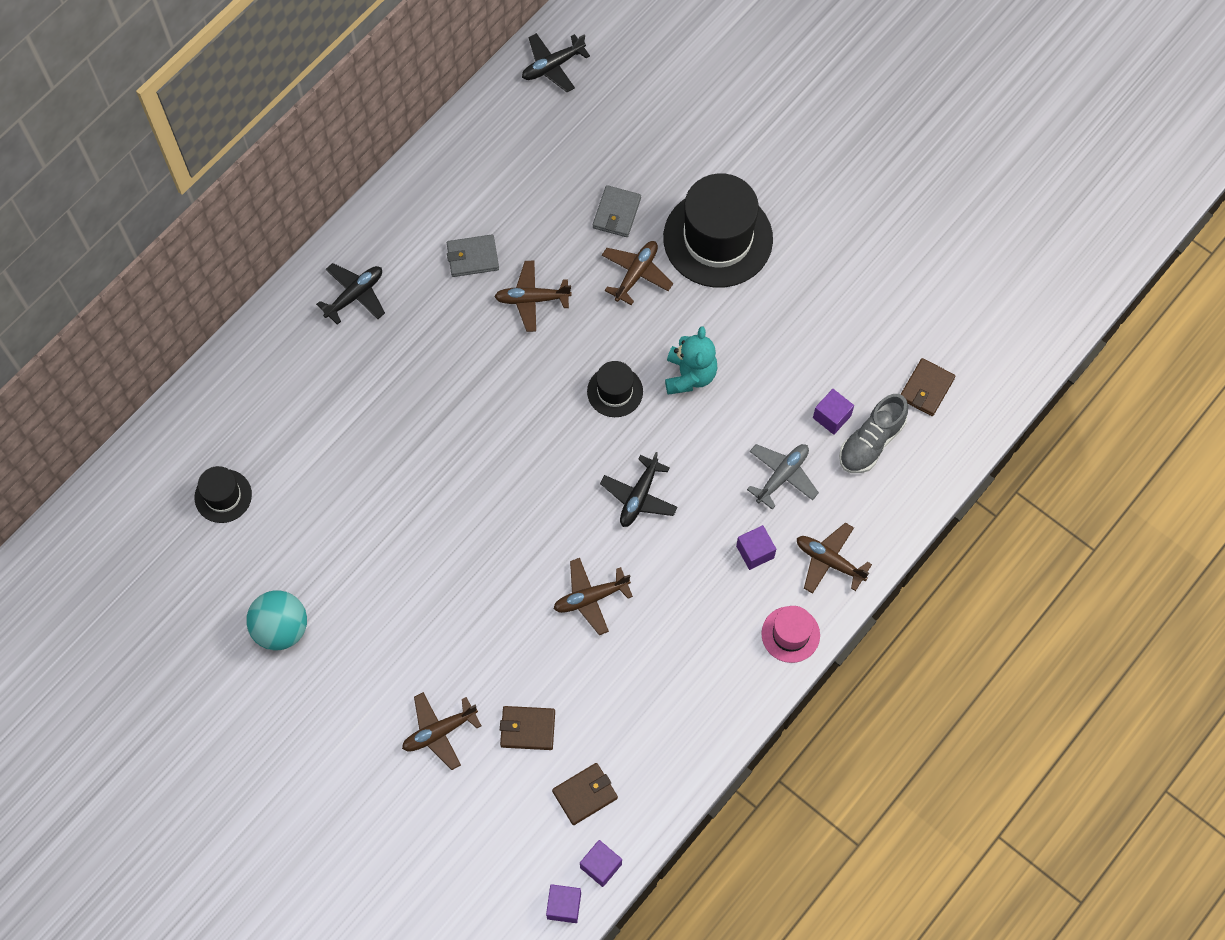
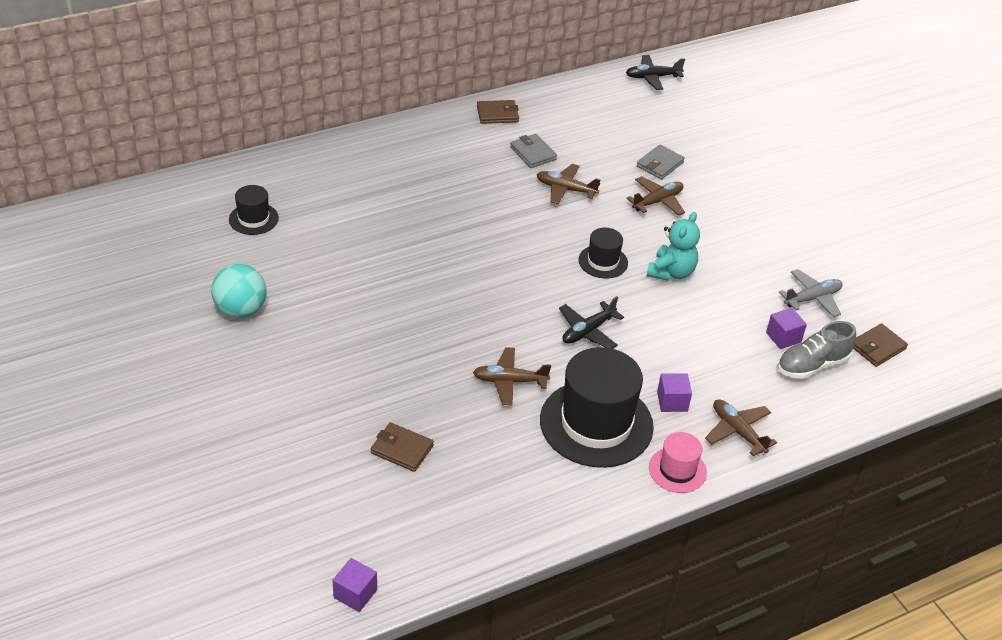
camera: 20 degrees right, 25 degrees down
(355, 295) = (430, 145): black plane -> none
(439, 732) = (324, 423): brown plane -> none
(472, 257) = (533, 153): grey wallet -> grey wallet turned 45 degrees clockwise
(585, 794) = (425, 516): brown wallet -> brown wallet (497, 114)
(601, 866) = (408, 576): purple cube -> none
(718, 238) = (735, 202): black hat -> black hat (596, 423)
(782, 476) = (721, 360): grey plane -> grey plane (812, 298)

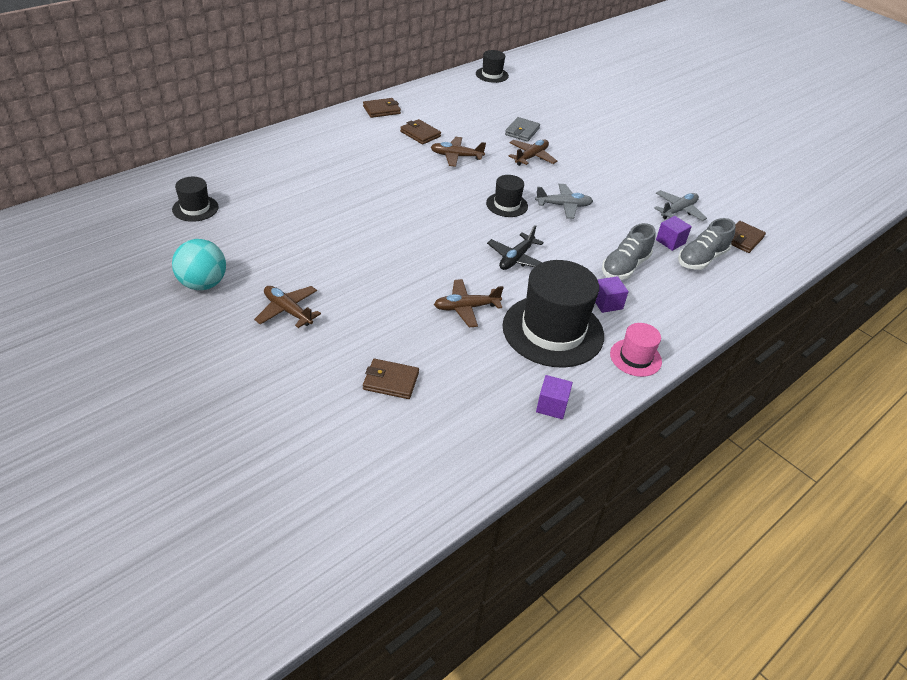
camera: 15 degrees left, 0 degrees up
(355, 594) = (390, 526): purple cube -> purple cube (552, 406)
(533, 153) = (420, 134): grey wallet -> brown wallet
(652, 77) = (492, 75): black plane -> black hat
(671, 272) = (563, 206): turquoise teddy bear -> grey plane
(713, 361) = (625, 267): none -> grey shoe
(738, 431) = (669, 318): brown plane -> brown plane (288, 311)

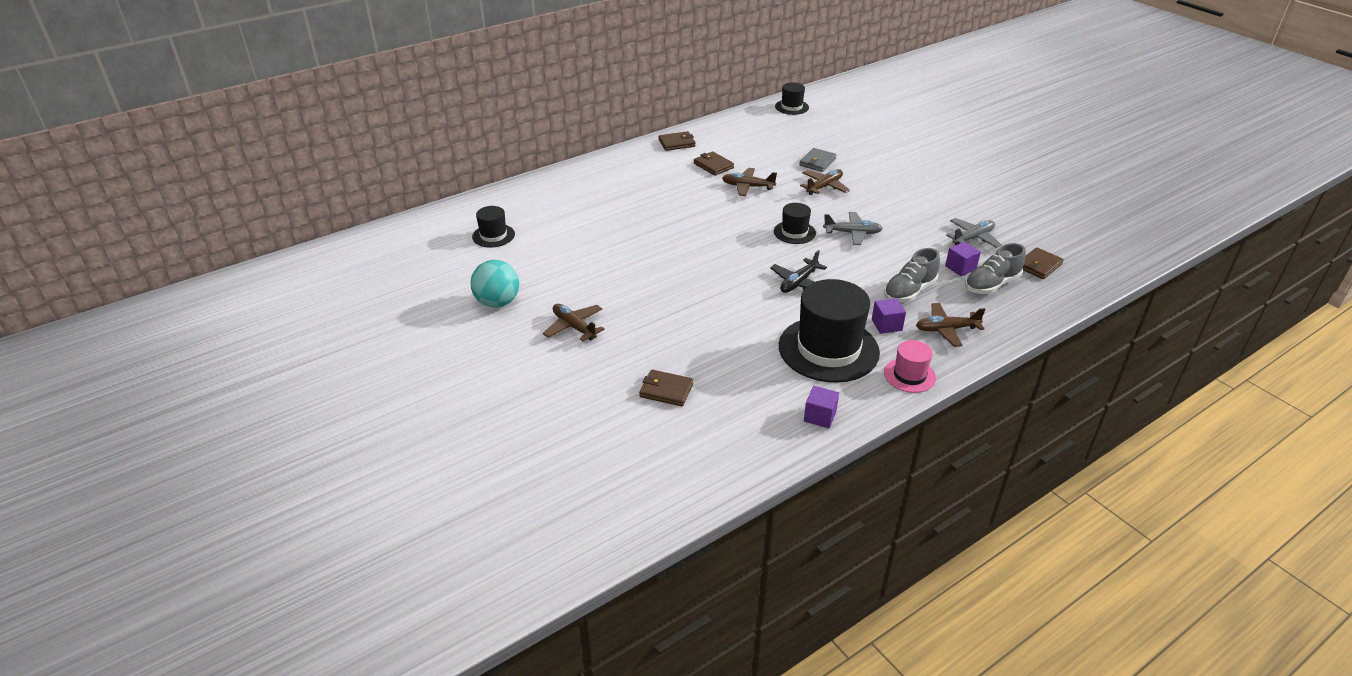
camera: 10 degrees right, 5 degrees down
(466, 308) = (744, 327): brown plane -> brown plane (946, 329)

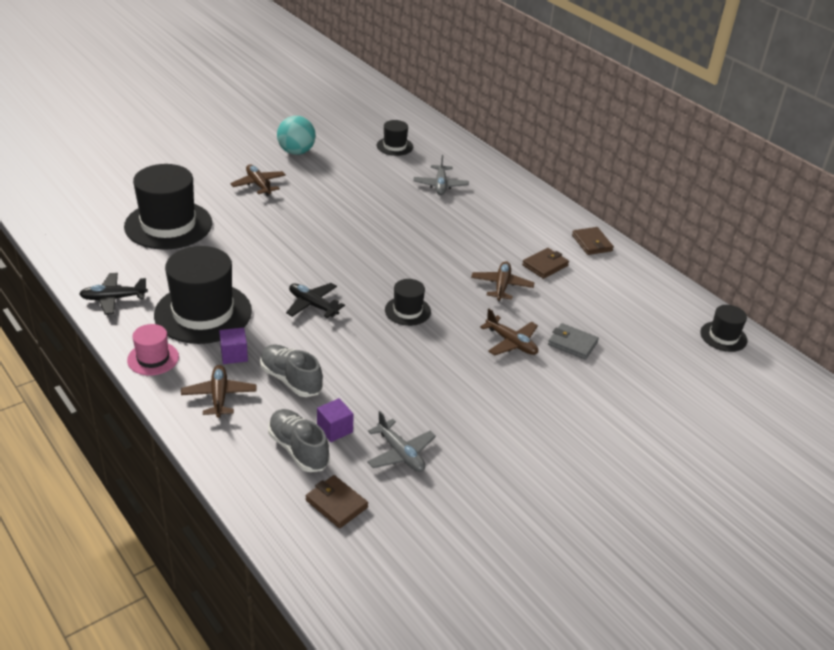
camera: 85 degrees right, 0 degrees up
(574, 327) = (258, 185): brown plane -> brown plane turned 75 degrees counterclockwise
(666, 390) = (168, 225): brown wallet -> black hat
(820, 416) = (113, 298): purple cube -> black plane
(852, 233) = (407, 353): grey plane -> grey plane (440, 185)

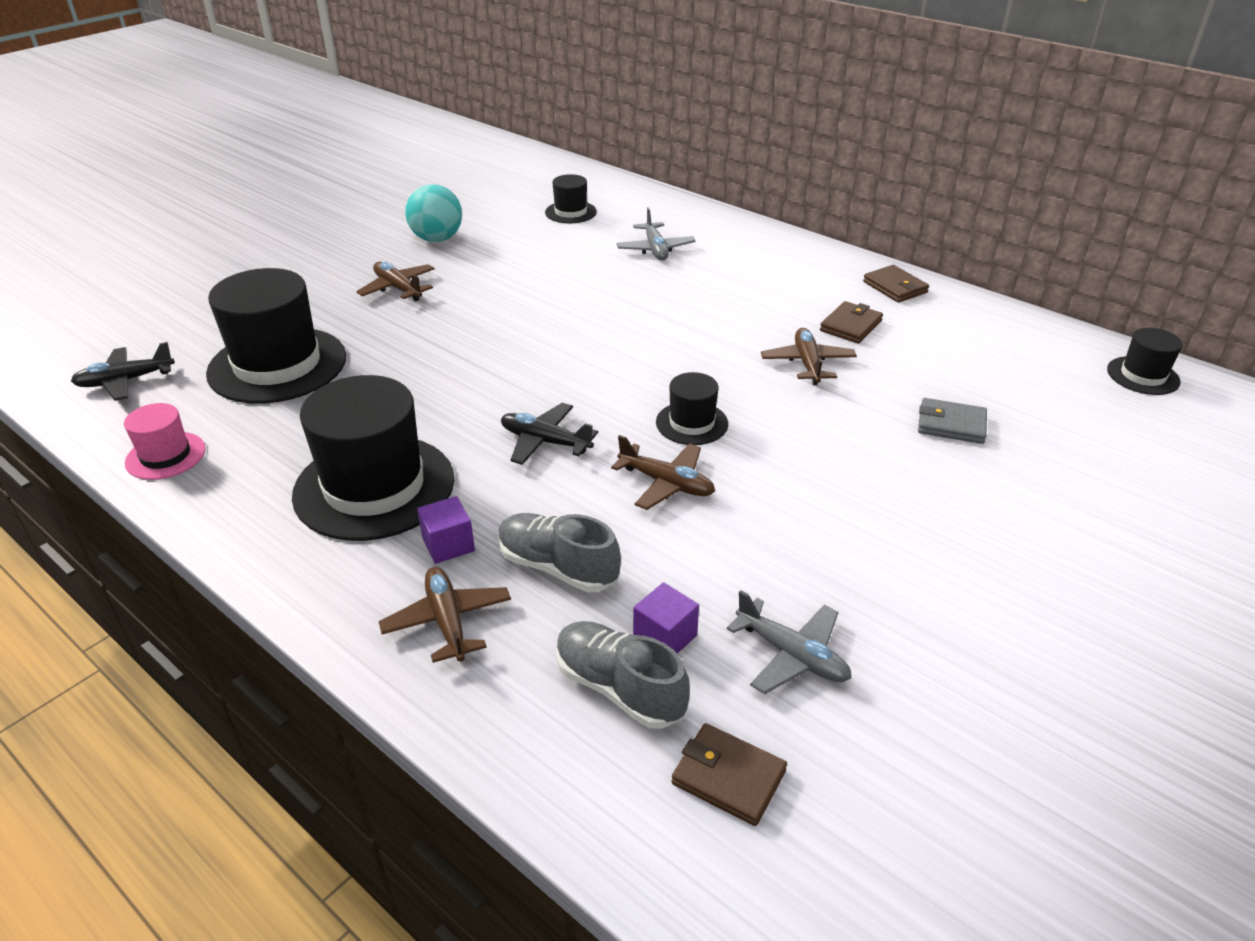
camera: 10 degrees left, 0 degrees up
(113, 298) = (216, 492): black plane -> black plane (125, 381)
(153, 358) = (311, 579): pink hat -> pink hat (165, 456)
(511, 343) = (865, 440): brown plane -> brown plane (666, 483)

